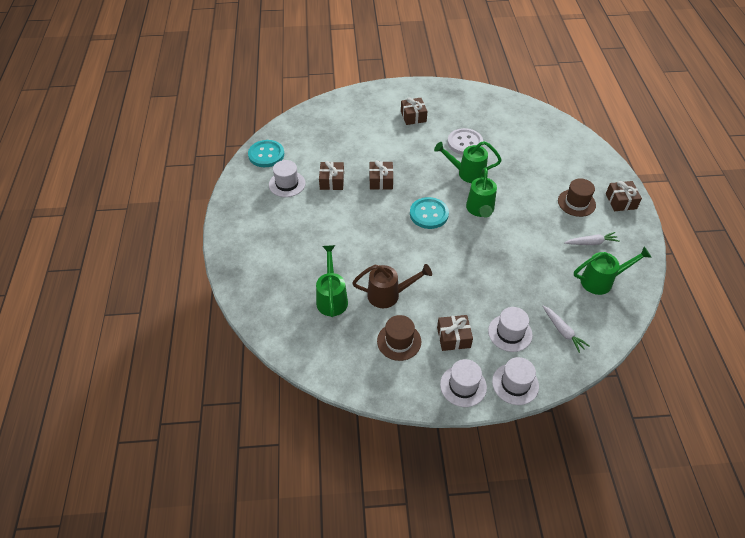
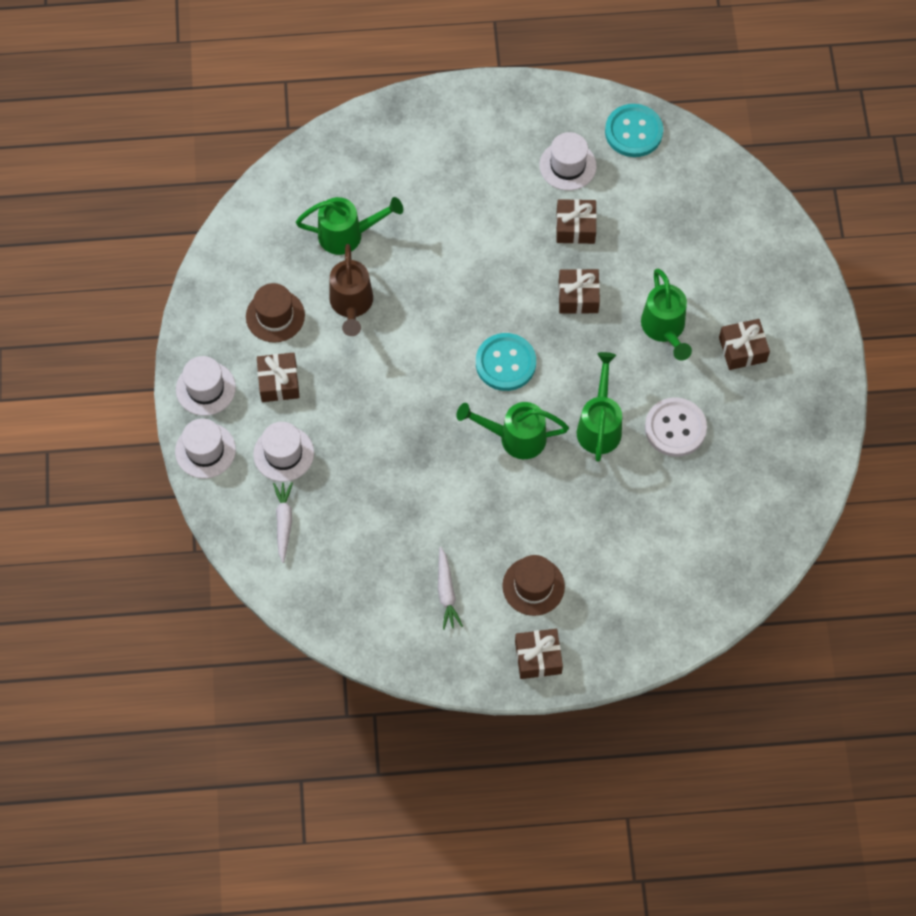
camera: 90 degrees right, 15 degrees up
(563, 331) = (284, 522): white carrot -> white carrot turned 120 degrees clockwise
(601, 281) = (371, 592): green watering can -> green watering can (664, 329)

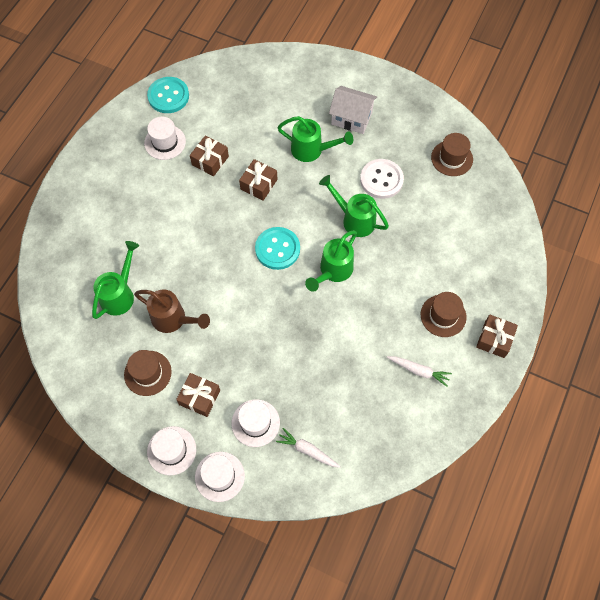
camera: 60 degrees left, 0 degrees up
(742, 349) = (351, 118): brown gift -> white house
(762, 494) = (452, 158): none -> brown hat

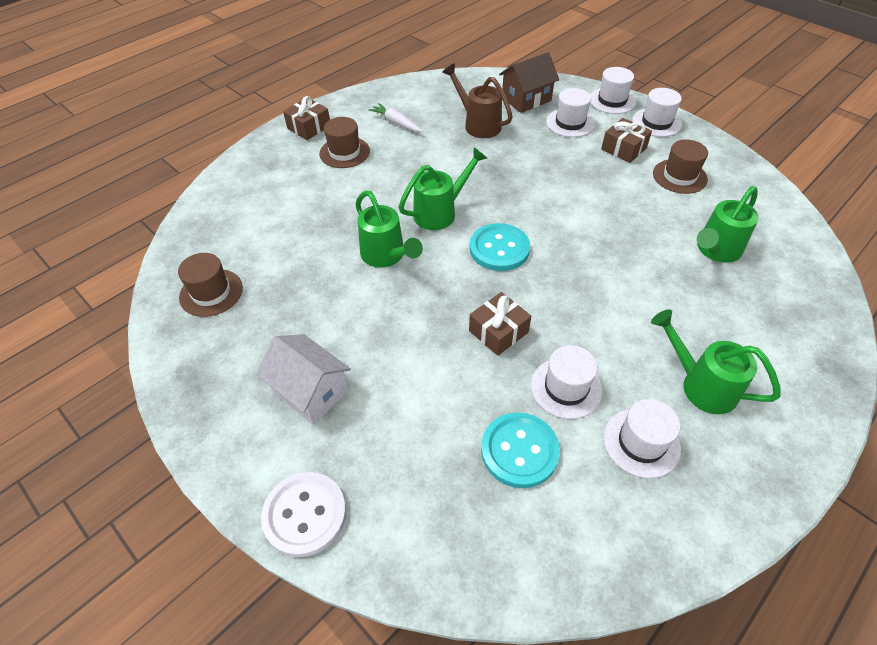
camera: 160 degrees left, 15 degrees down
(168, 96) = (627, 541): turquoise button -> turquoise button (519, 451)
(173, 319) = (646, 212): brown watering can -> brown watering can (478, 124)
(210, 160) = (566, 388): brown gift -> white hat
(307, 450) = (526, 99): white carrot -> brown house
(312, 150) = (399, 358): green watering can -> green watering can (701, 385)
(381, 180) = (323, 291): white button -> white button (305, 514)

